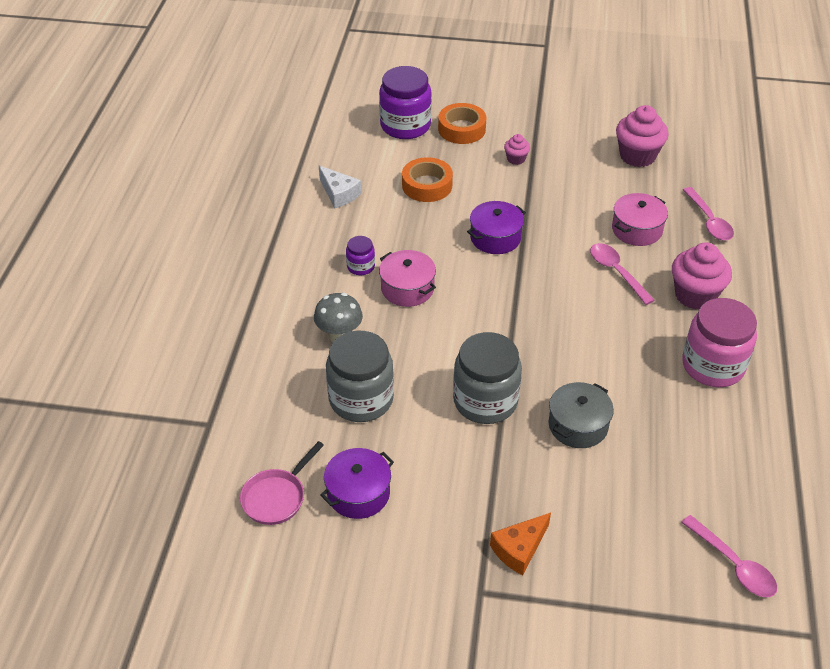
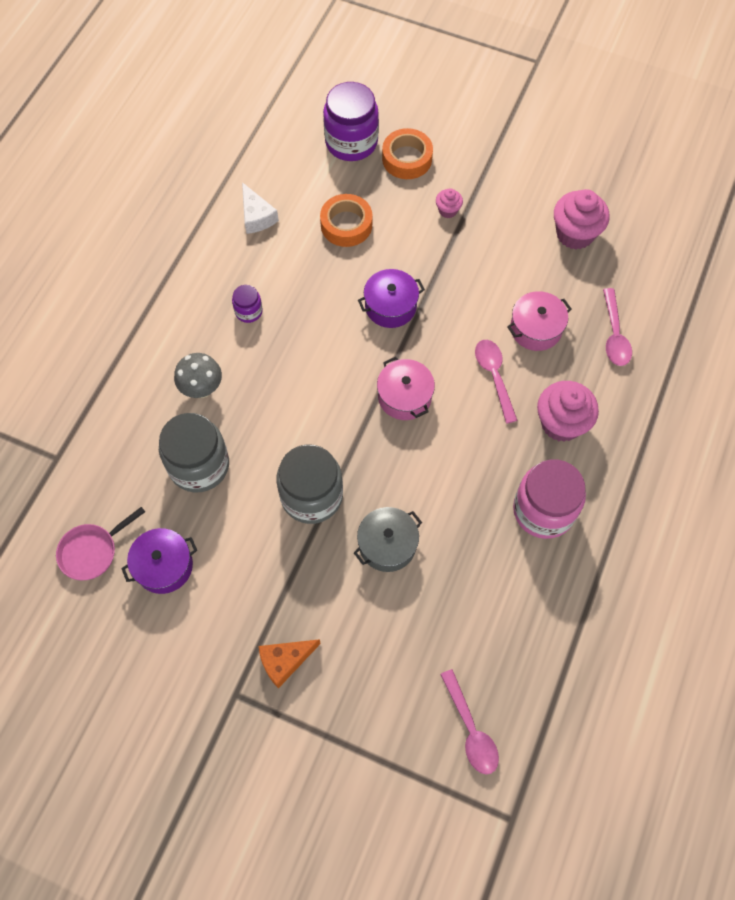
camera: 15 degrees right, 20 degrees up
(407, 288) = (284, 348): pink pot -> pink pot (404, 396)

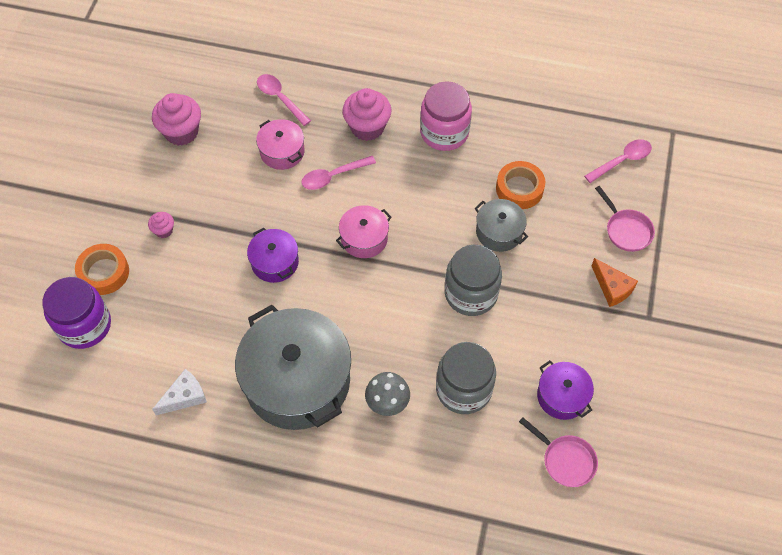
camera: 100 degrees left, 5 degrees down
(248, 311) = (297, 381): purple jar -> grey pot
(346, 225) = (188, 313): orange tape -> orange tape (519, 189)
(362, 703) = (626, 230): none -> pink pan
(614, 335) = (280, 98): pink spoon -> pink spoon turned 120 degrees counterclockwise

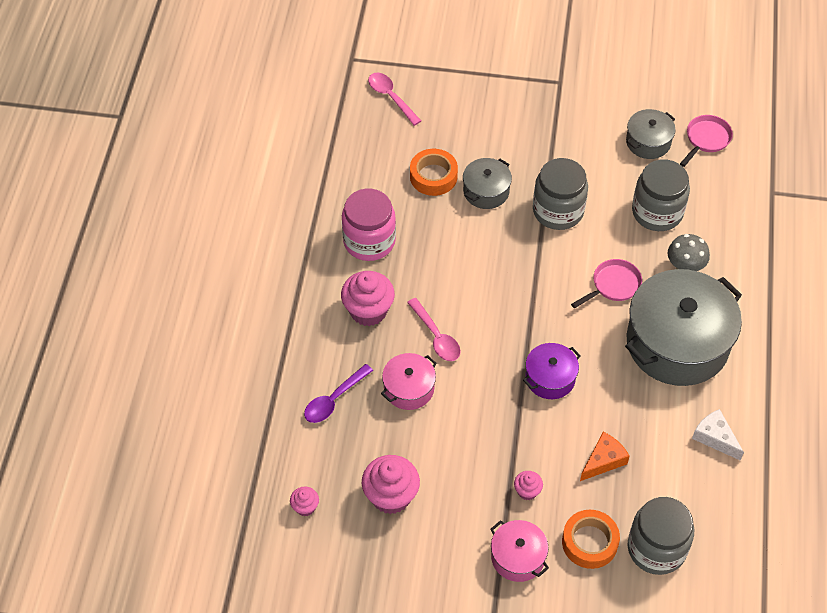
camera: 95 degrees left, 5 degrees down
(84, 325) = (656, 548): purple jar -> grey jar
(185, 75) = (305, 507): none -> pink cupcake
(280, 98) = (334, 400): pink spoon -> purple spoon
(364, 238) = (510, 302): pink pot -> pink pot (518, 557)
(562, 396) = (648, 142): purple pot -> grey pot
(612, 288) = (533, 106): orange cheese -> orange cheese (603, 460)
(626, 230) = (470, 95): pink pan -> pink pan (613, 285)

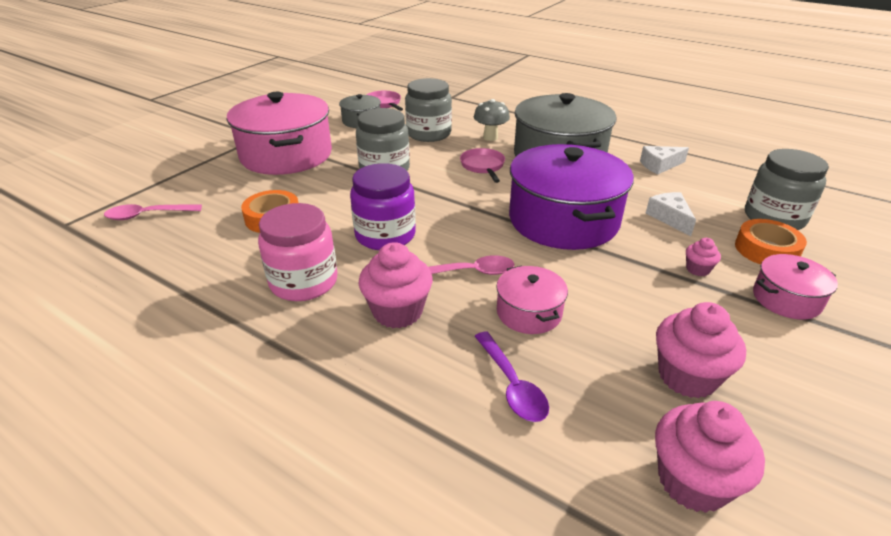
camera: 65 degrees left, 20 degrees down
(305, 507) = (692, 481): pink cupcake -> pink cupcake, size x1.98
(453, 261) = (385, 235): none -> purple jar
(486, 191) = (324, 195): grey pot -> none
(537, 124) = (286, 155): none -> pink pot
(550, 378) = (563, 220): purple pot -> purple pot, size x2.09
(603, 460) = (669, 218): orange cheese -> white cheese

